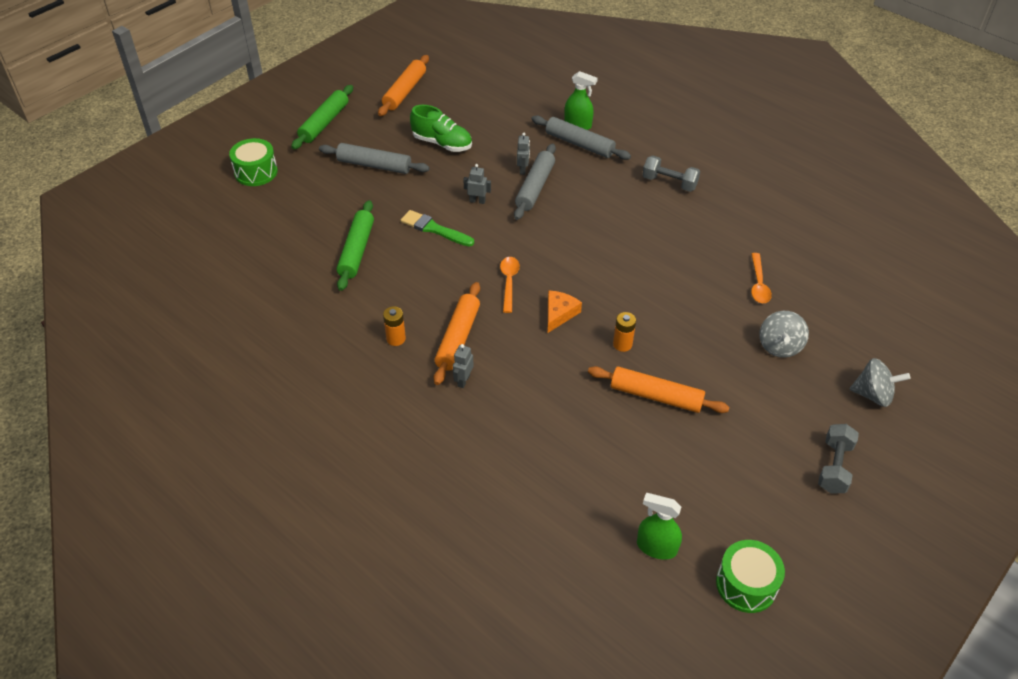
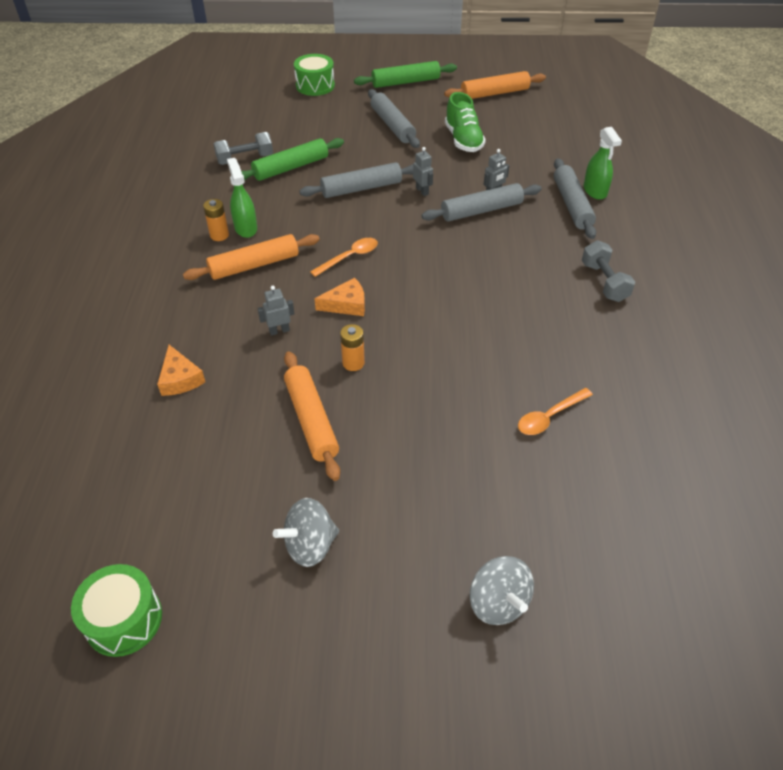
camera: 50 degrees right, 0 degrees up
(434, 229) = (361, 188): green brush -> grey rolling pin
(463, 381) = (210, 293): grey robot -> grey robot (279, 331)
(544, 446) = (180, 379): none -> orange cheese
(656, 547) = (121, 520): green spray bottle -> green spray bottle (246, 228)
(779, 346) = (480, 479): grey spinning top -> grey spinning top (310, 545)
(834, 467) = (352, 619): grey dumbbell -> grey dumbbell (245, 159)

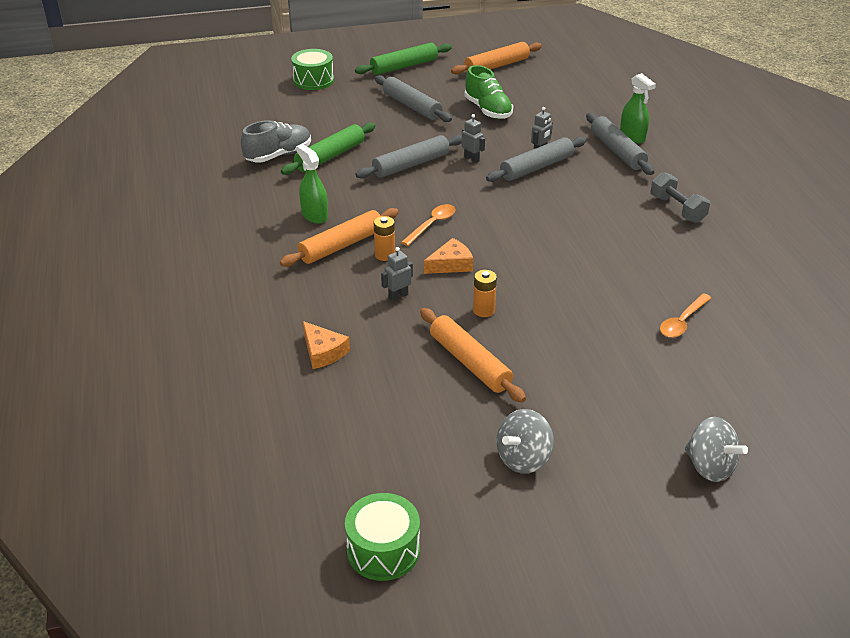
camera: 15 degrees left, 10 degrees down
(219, 235) = (291, 225): orange battery -> orange battery (385, 255)
(245, 159) = (278, 155): grey dumbbell -> grey shoe

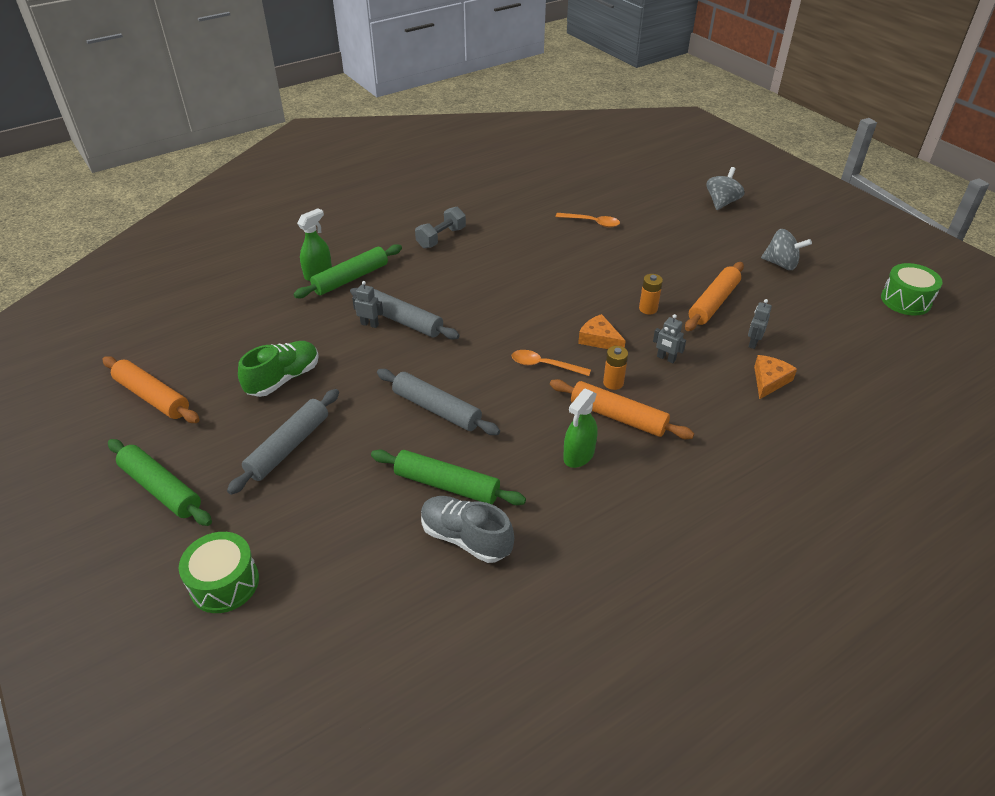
camera: 110 degrees left, 5 degrees up
(471, 159) = (404, 367): grey robot -> grey robot (753, 343)
(617, 151) = (351, 278): grey rolling pin -> green rolling pin

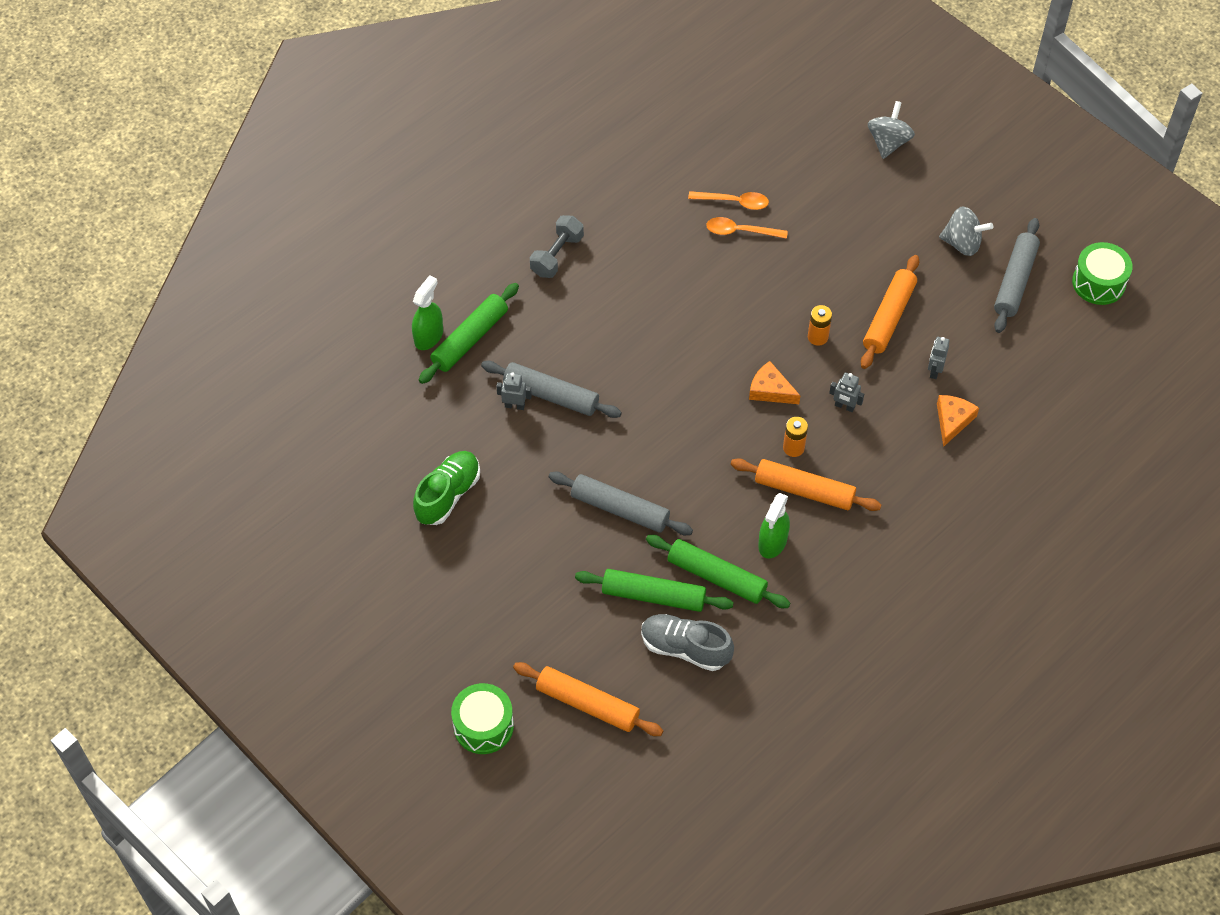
camera: 10 degrees left, 15 degrees up
(152, 397) = (319, 539): orange rolling pin -> orange rolling pin (587, 704)
(161, 488) = (381, 643): green rolling pin -> green rolling pin (716, 576)
(289, 447) = (486, 577): grey rolling pin -> grey rolling pin (1015, 281)
(544, 365) = (718, 435): orange spoon -> orange spoon (740, 231)

